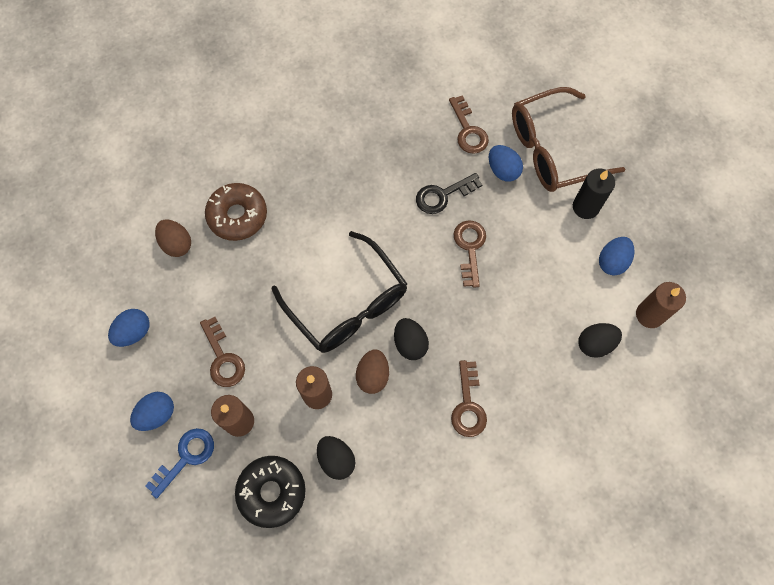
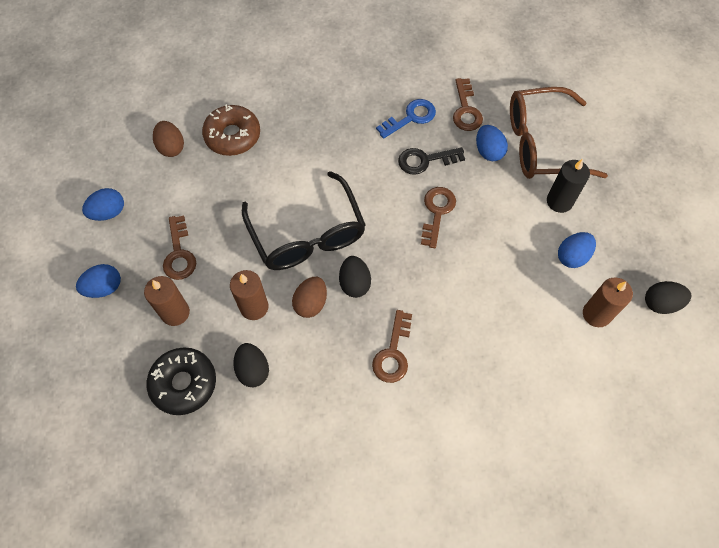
camera: 15 degrees right, 5 degrees down
(186, 457) = (117, 332): blue key -> blue key (411, 117)
(595, 344) = (534, 328): black egg -> black egg (660, 303)

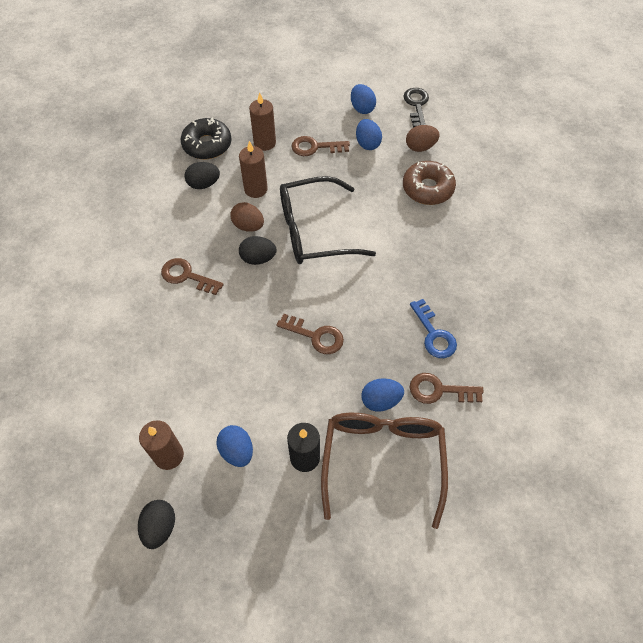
camera: 100 degrees right, 5 degrees down
(104, 288) = (296, 105): blue egg -> blue egg (367, 143)
(425, 160) = (378, 337): black key -> black key (416, 105)

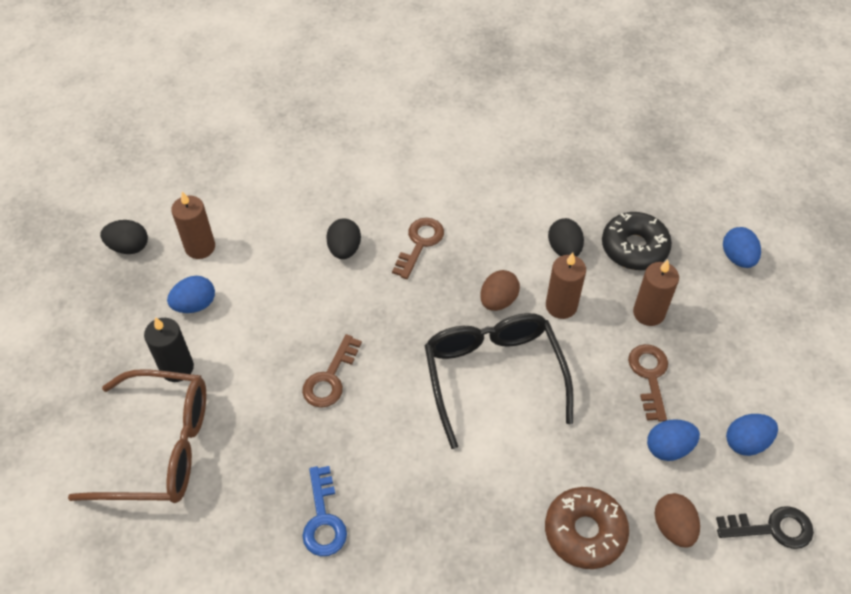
camera: 90 degrees right, 5 degrees down
(258, 258) = (446, 313): black egg -> black egg (344, 249)
(380, 400) = (235, 448): blue egg -> blue egg (737, 258)
(434, 334) = (323, 519): blue key -> blue key turned 75 degrees counterclockwise
(439, 390) = (241, 518): brown key -> none

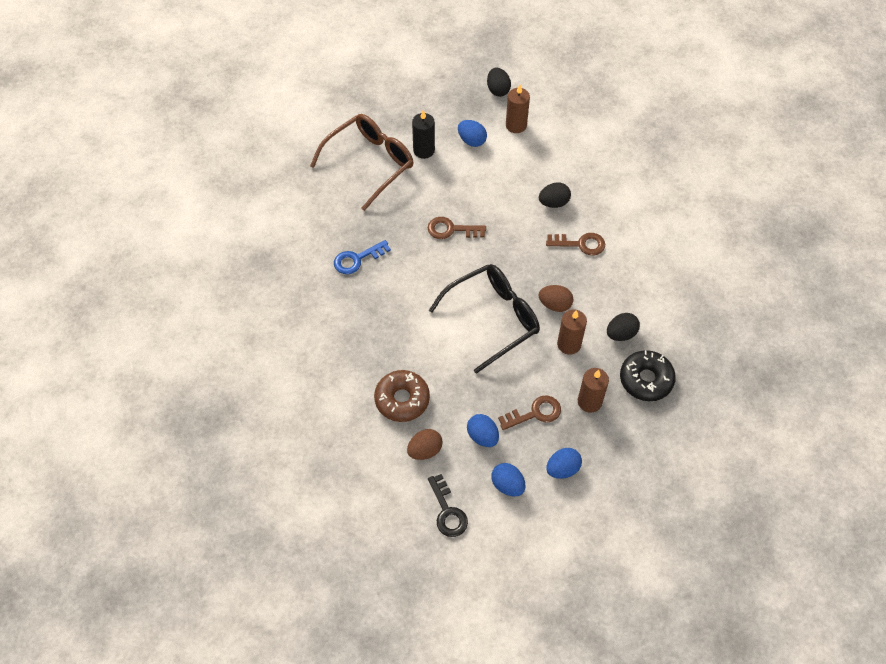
camera: 70 degrees right, 5 degrees up
(159, 447) = (369, 163): brown glasses -> brown glasses turned 120 degrees counterclockwise
(737, 258) = (672, 453): blue egg -> blue egg (562, 469)

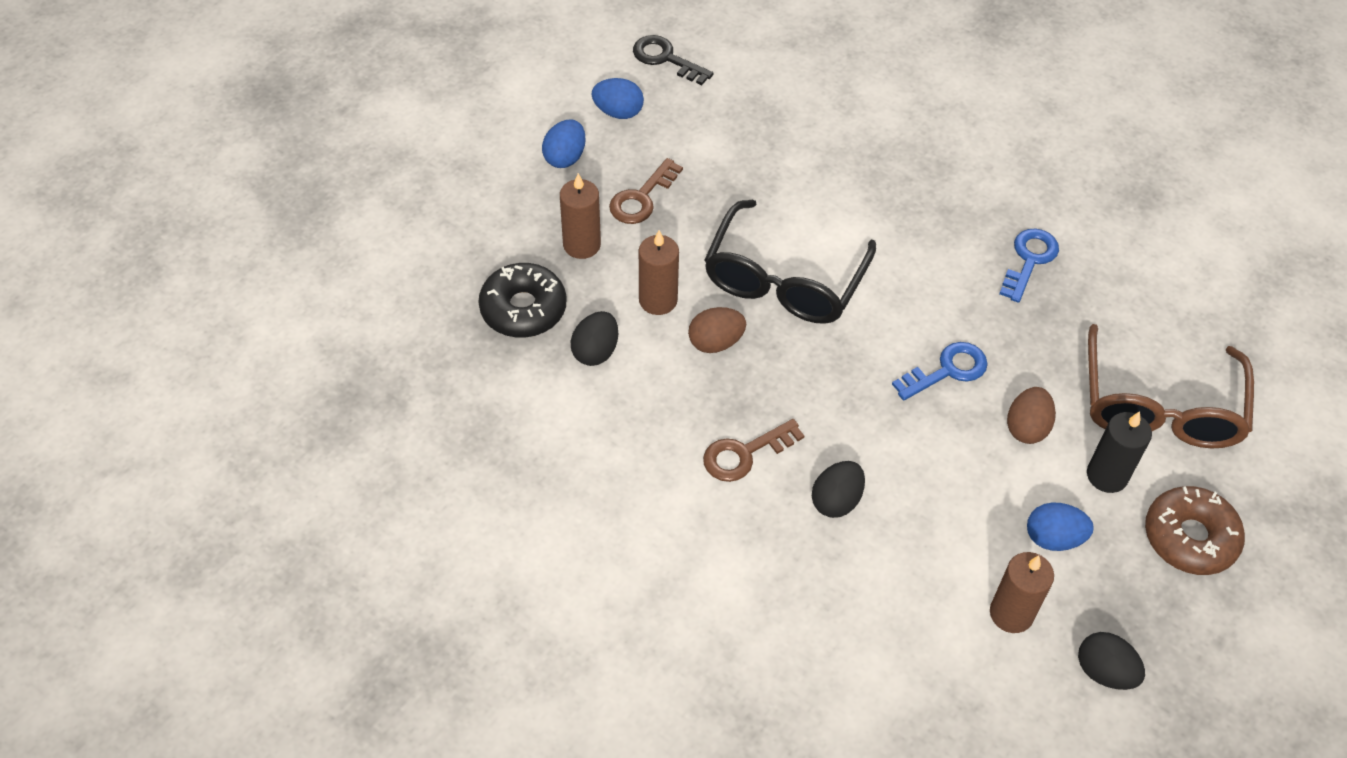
camera: 145 degrees right, 5 degrees down
(402, 399) = (813, 134): brown donut -> brown donut (1190, 537)
(425, 450) = (740, 99): brown egg -> brown egg (1027, 427)
(451, 229) = (947, 370): brown key -> blue key
(482, 436) = (686, 144): blue egg -> none

